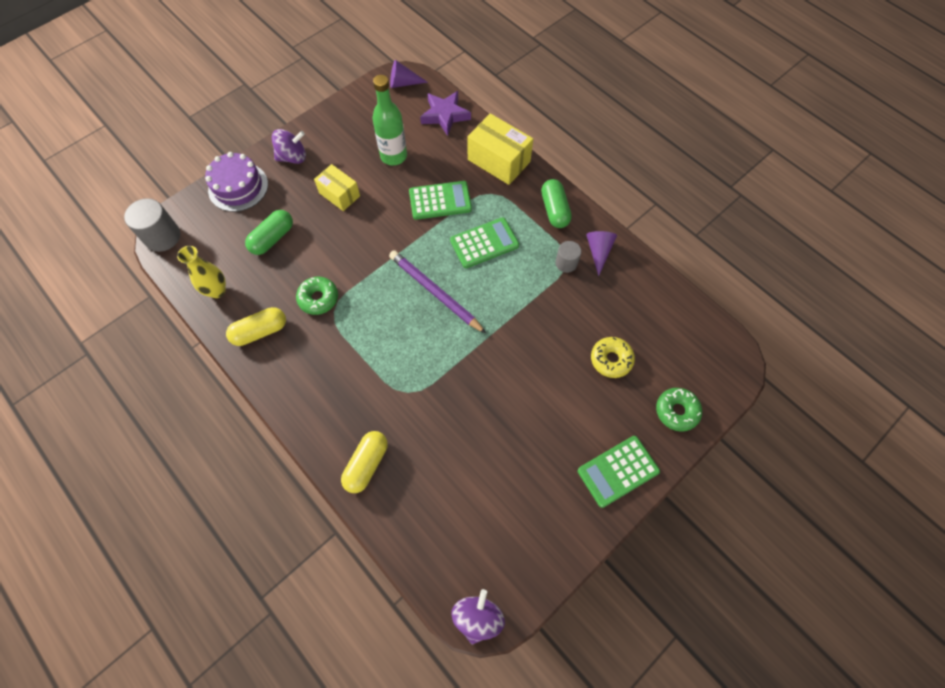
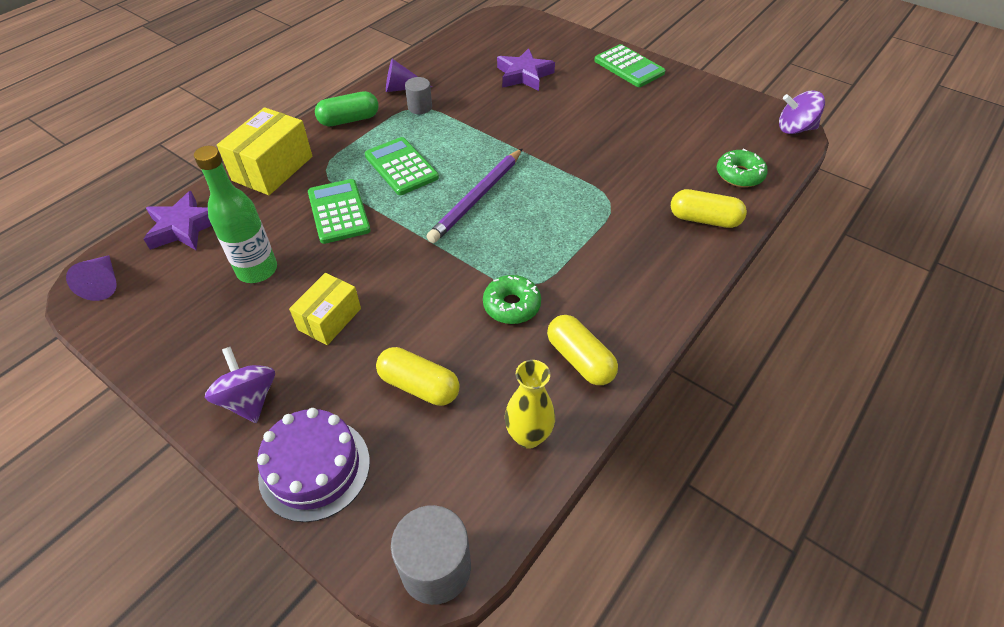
camera: 100 degrees left, 15 degrees down
(272, 238) = (419, 385): green capsule -> yellow capsule
(611, 359) = (524, 75): yellow donut -> purple star
(676, 411) = (561, 41): green donut -> green donut (739, 175)

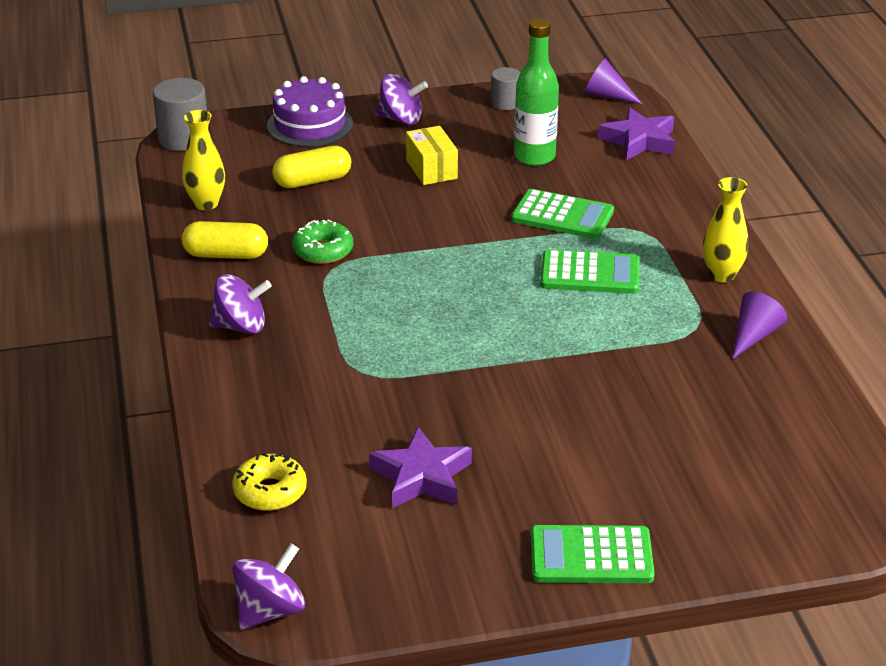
camera: 130 degrees right, 15 degrees down
(272, 168) = (680, 204): yellow box -> none
(349, 120) = (722, 275): green capsule -> yellow vase
(420, 107) = (694, 330): grey cylinder -> grey cylinder (505, 103)
(477, 197) = (480, 296): purple pencil -> none
(524, 75) = (678, 445): purple star -> purple star (421, 477)
(642, 285) = (241, 326): none -> purple spinning top
(704, 219) = (252, 416): yellow capsule -> none
(739, 175) = (270, 491): green donut -> yellow donut

